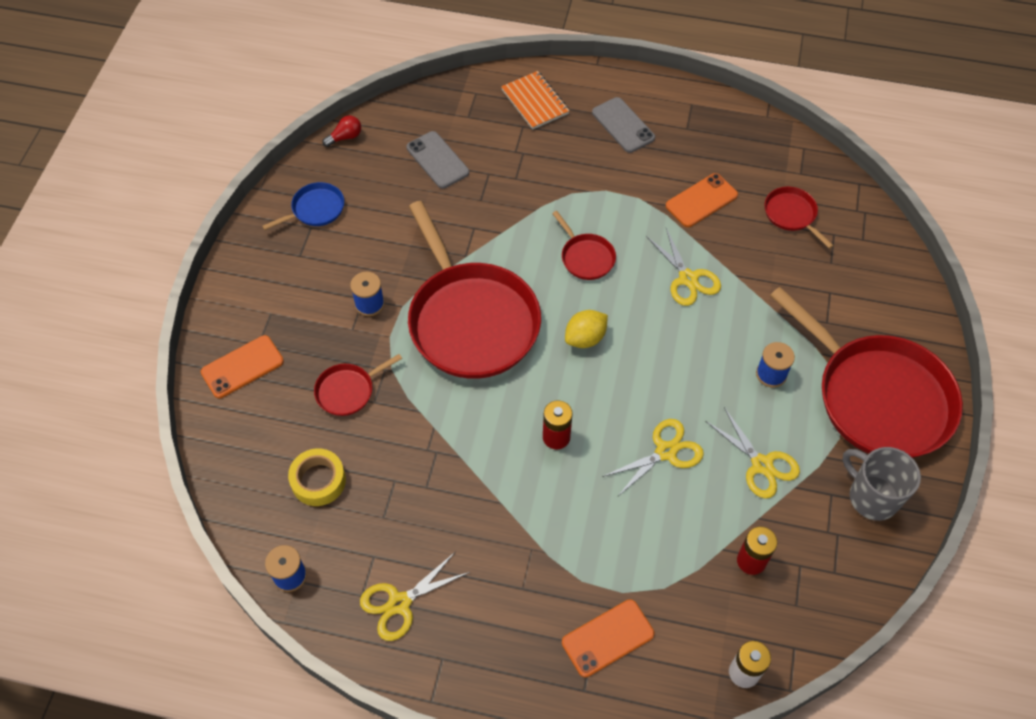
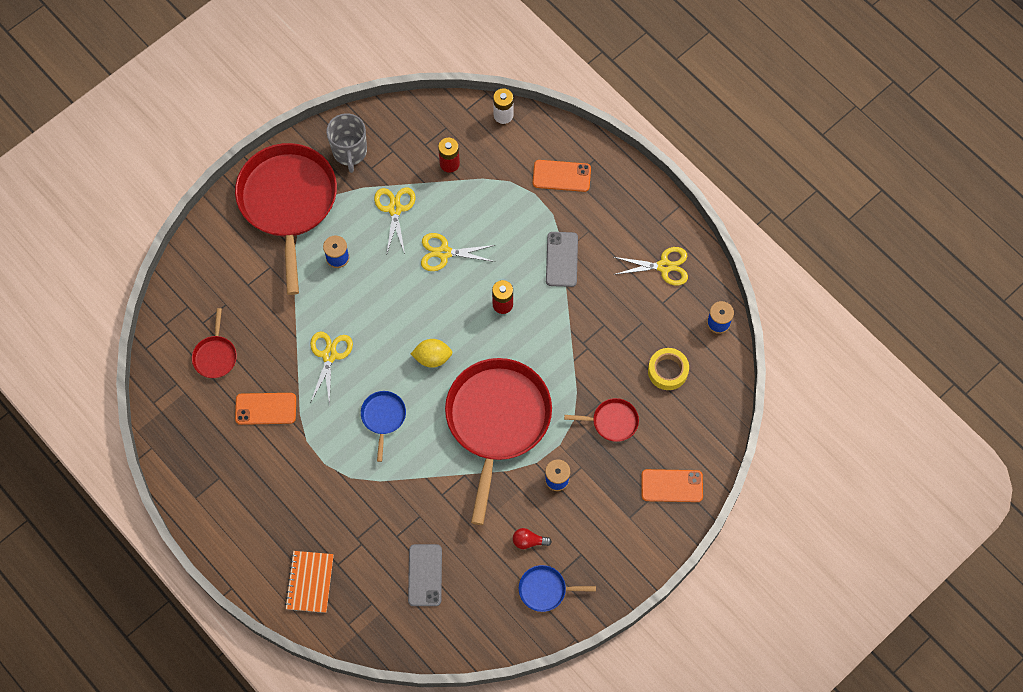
camera: 145 degrees left, 10 degrees up
(345, 137) = (479, 647): red light bulb -> red light bulb (528, 541)
(586, 257) = (383, 417): red pan -> blue pan
(623, 125) = (263, 513): grey phone -> grey phone (561, 259)

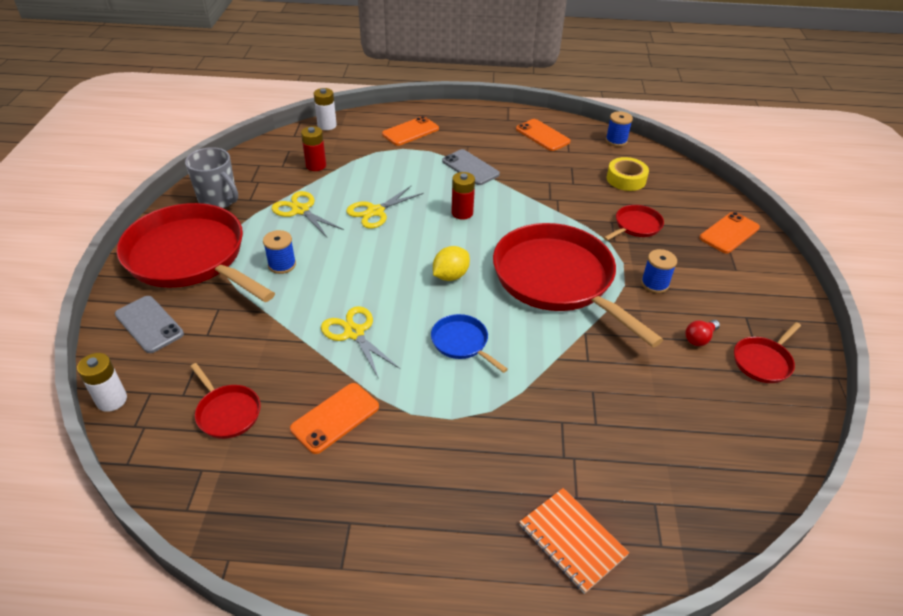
camera: 45 degrees left, 25 degrees down
(165, 295) = (112, 400): none -> white battery
(425, 575) = (663, 434): grey phone -> grey phone (149, 324)
(545, 589) = (763, 361): blue pan -> red pan
(664, 266) = (542, 135): yellow scissors -> orange phone

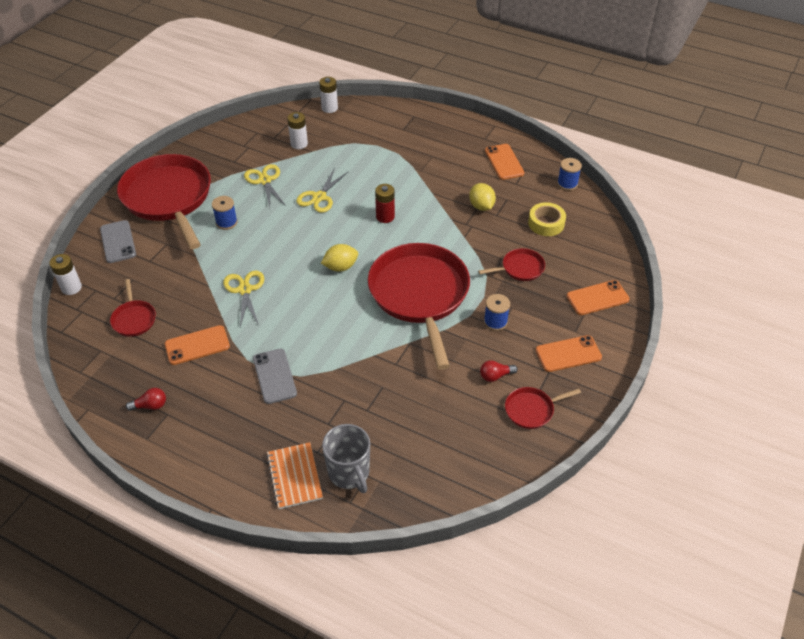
camera: 25 degrees right, 5 degrees up
(219, 200) = (212, 156): grey mug -> grey mug (349, 473)
(316, 165) = (299, 144): red battery -> white battery
(319, 519) = (150, 405): none -> red light bulb
(375, 211) = (319, 197): yellow scissors -> yellow scissors turned 45 degrees counterclockwise
(410, 131) = (393, 130): orange phone -> orange phone (568, 354)
(461, 342) = (314, 321): blue pan -> none
(470, 168) = (419, 177): grey phone -> grey phone (274, 376)
(552, 179) = (481, 206): none -> yellow lemon

